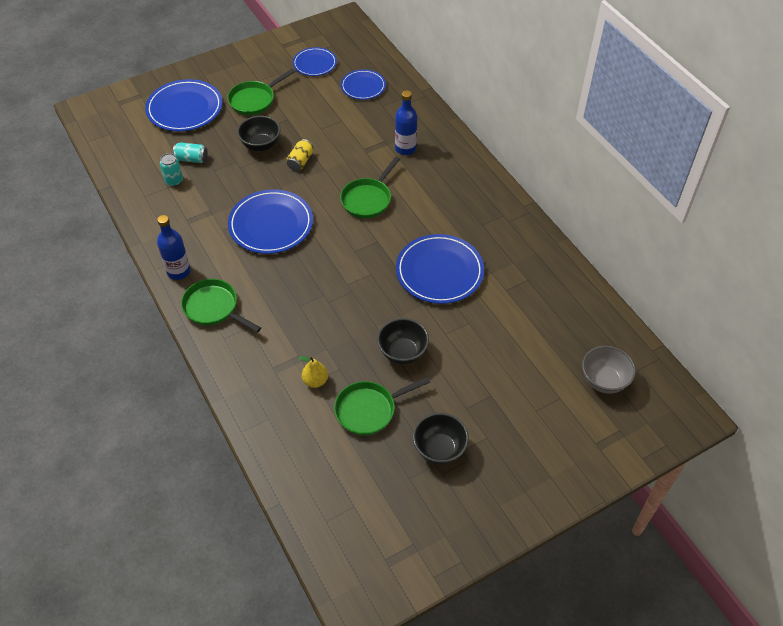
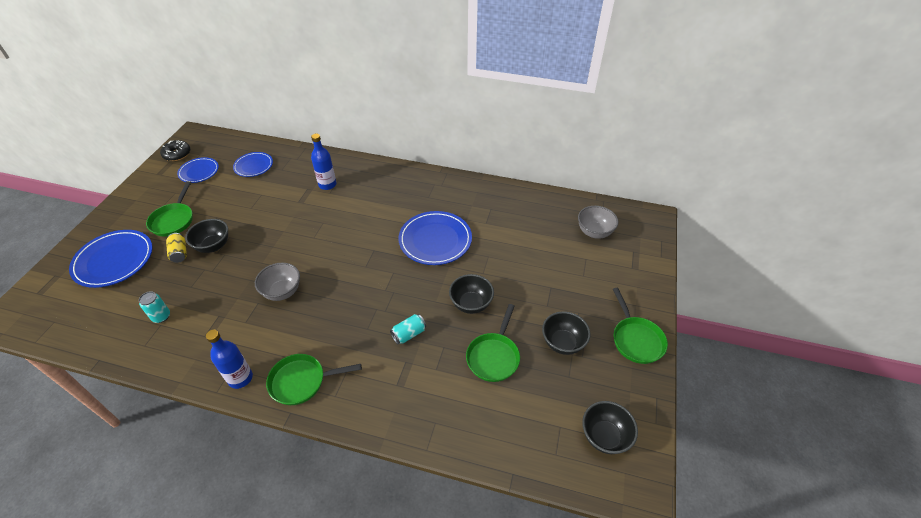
camera: 45 degrees left, 5 degrees down
(191, 159) = (160, 291): turquoise can -> turquoise can (409, 334)
(271, 224) = (282, 292): blue plate -> grey bowl
(300, 161) = (258, 237): yellow can -> yellow can (179, 253)
(314, 34) = (177, 154): none -> black donut
(315, 381) = (437, 368): yellow pear -> none
(368, 199) = (337, 229): green pan -> green pan (636, 339)
(379, 545) = (604, 436): none -> black bowl

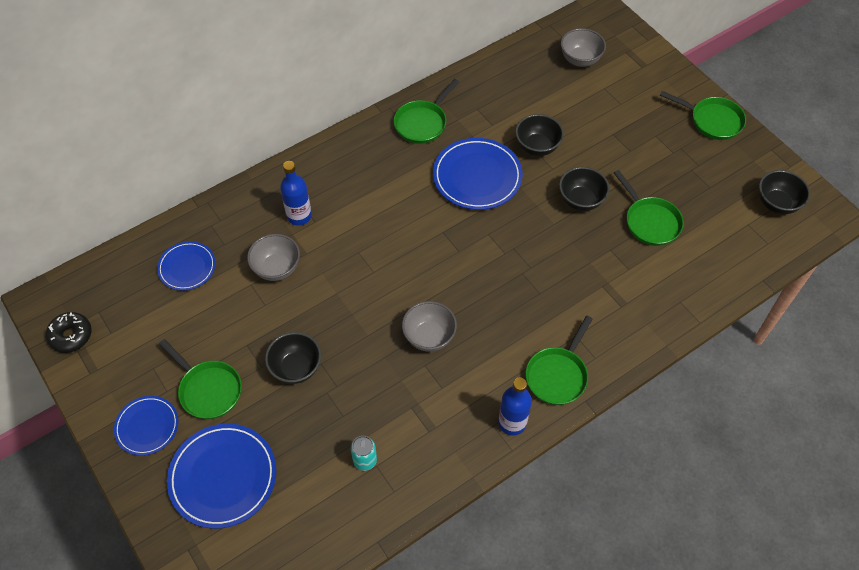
camera: 50 degrees left, 10 degrees up
(179, 253) = (275, 405): yellow can -> none
(199, 172) = (136, 327): blue plate -> blue plate (147, 426)
(281, 197) = (277, 268): none -> grey bowl
(409, 334) = (574, 265): turquoise can -> none
(451, 192) = (422, 123): none -> green pan
(562, 343) = (676, 168): black bowl -> black bowl (537, 147)

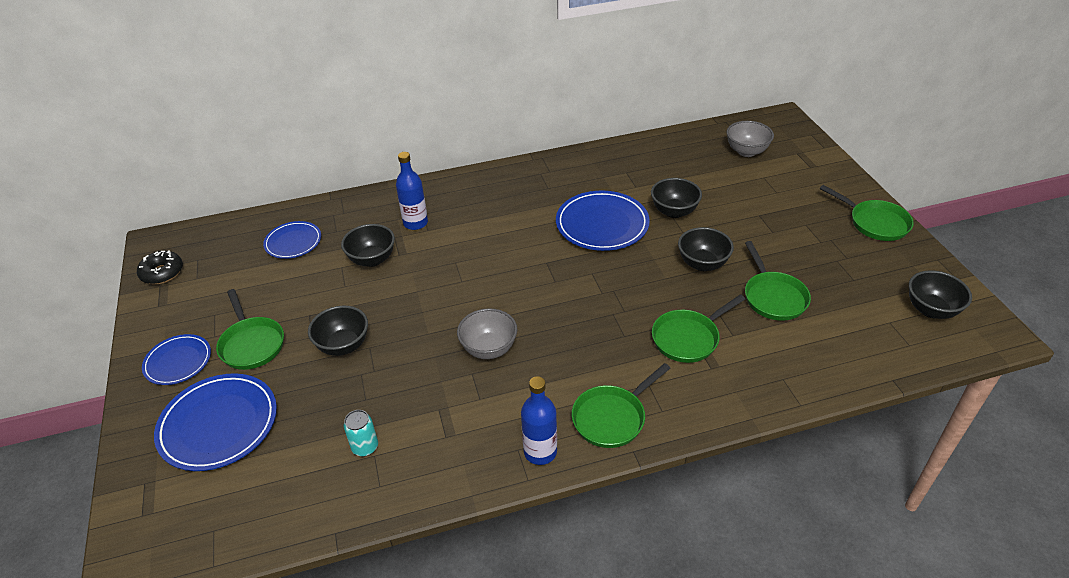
camera: 20 degrees right, 15 degrees down
(277, 268) = (372, 259): grey bowl -> black bowl
(422, 123) = (568, 174): green pan -> green pan (688, 338)

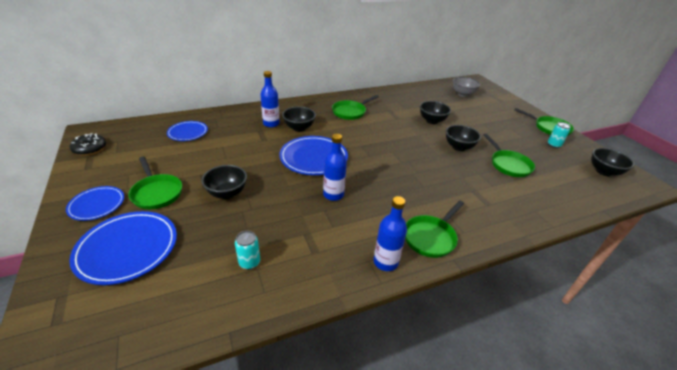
camera: 10 degrees left, 5 degrees down
(372, 259) = (244, 143): black bowl -> black bowl (299, 128)
(489, 349) = (333, 195): grey bowl -> blue bottle
(602, 224) = (390, 126): blue plate -> blue plate (313, 158)
(688, 338) = (465, 187): green pan -> green pan (350, 112)
(867, 257) = (553, 145): none -> turquoise can

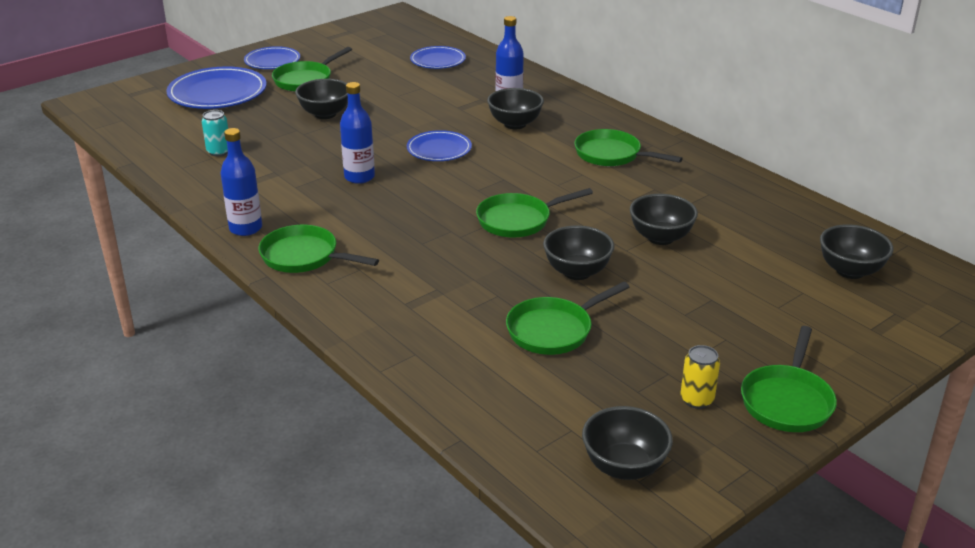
camera: 75 degrees right, 5 degrees down
(90, 149) = (363, 27): black donut -> none
(313, 158) = (439, 149): blue plate -> blue plate, size x0.61
(406, 151) = (518, 220): none -> green pan
(463, 94) = (850, 271): grey bowl -> black bowl
(553, 145) = (697, 399): turquoise can -> yellow can

